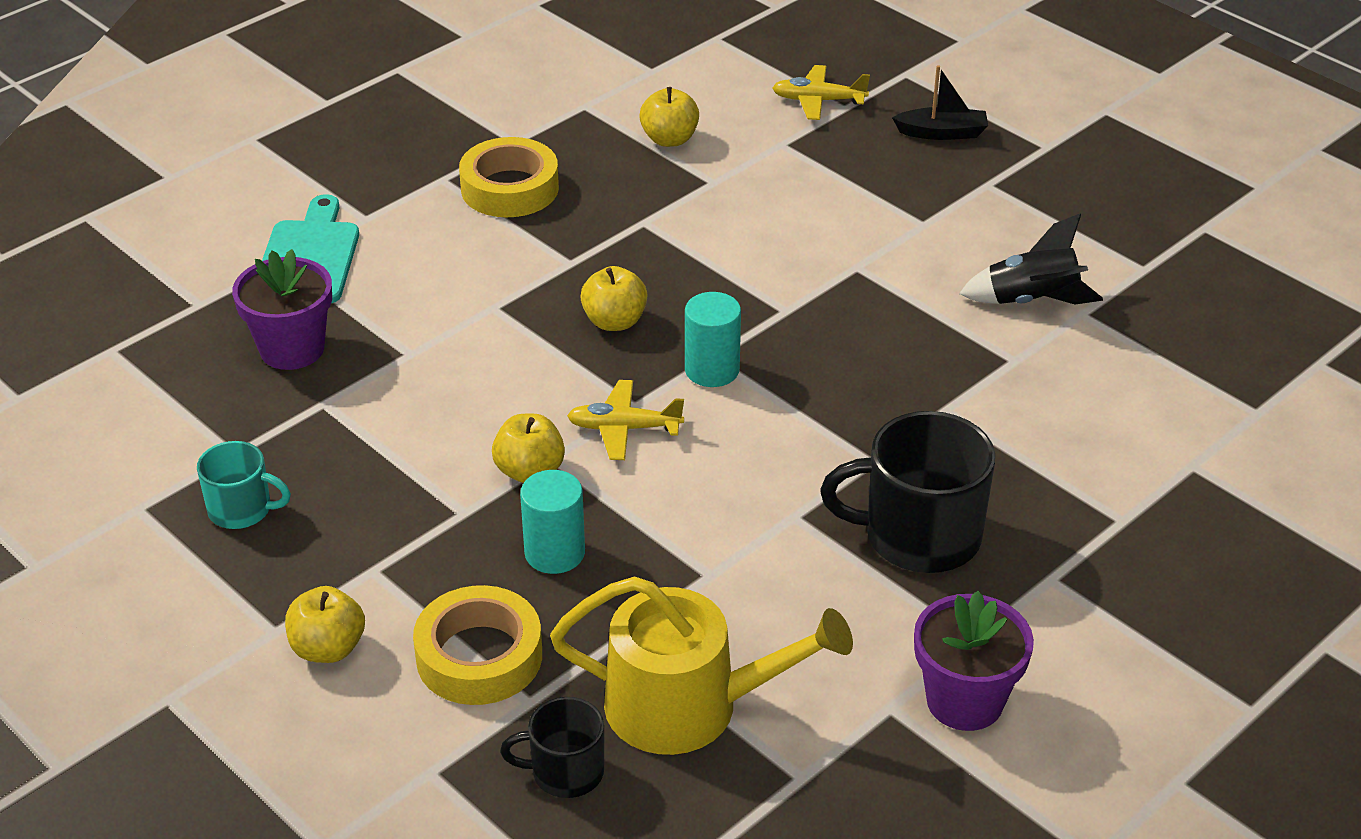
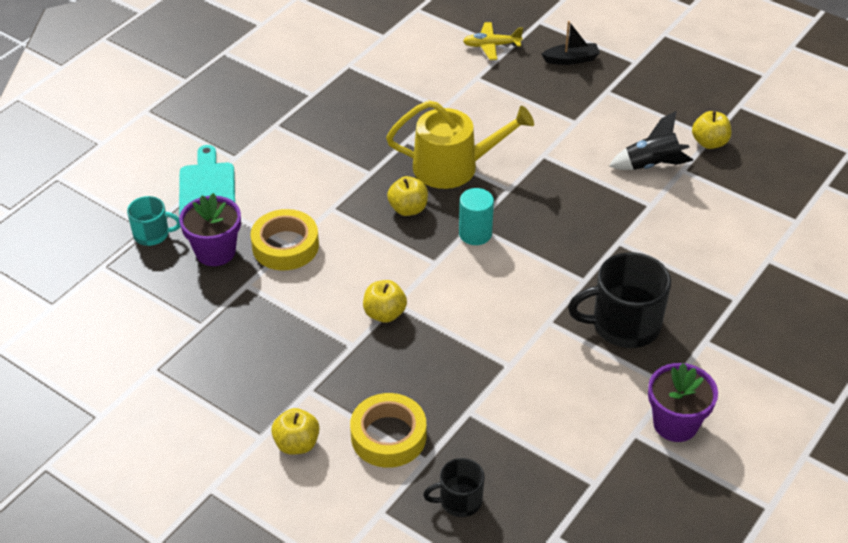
camera: 10 degrees left, 5 degrees up
(241, 510) = (217, 362): turquoise mug -> turquoise mug (152, 234)
(510, 188) = (318, 127): yellow tape -> yellow tape (285, 246)
(554, 553) = (414, 364): turquoise cylinder -> none
(624, 428) = (433, 278): yellow plane -> none
(669, 139) = (408, 82): yellow apple -> yellow apple (709, 143)
(688, 706) = (519, 449): yellow watering can -> yellow watering can (453, 166)

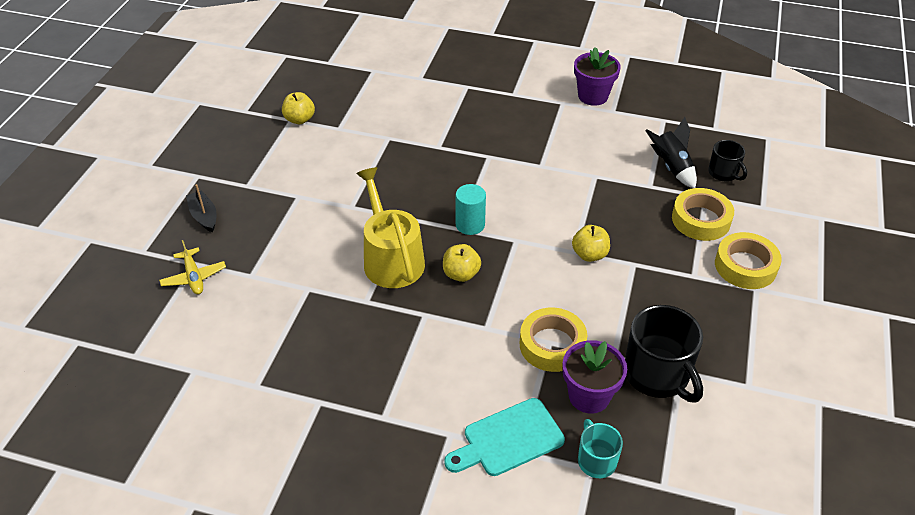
camera: 110 degrees left, 0 degrees up
(297, 444) = (745, 266): yellow apple -> yellow tape
(624, 325) = (521, 130): black mug -> black mug (657, 374)
(651, 165) = (340, 144): black rocket -> black rocket (671, 167)

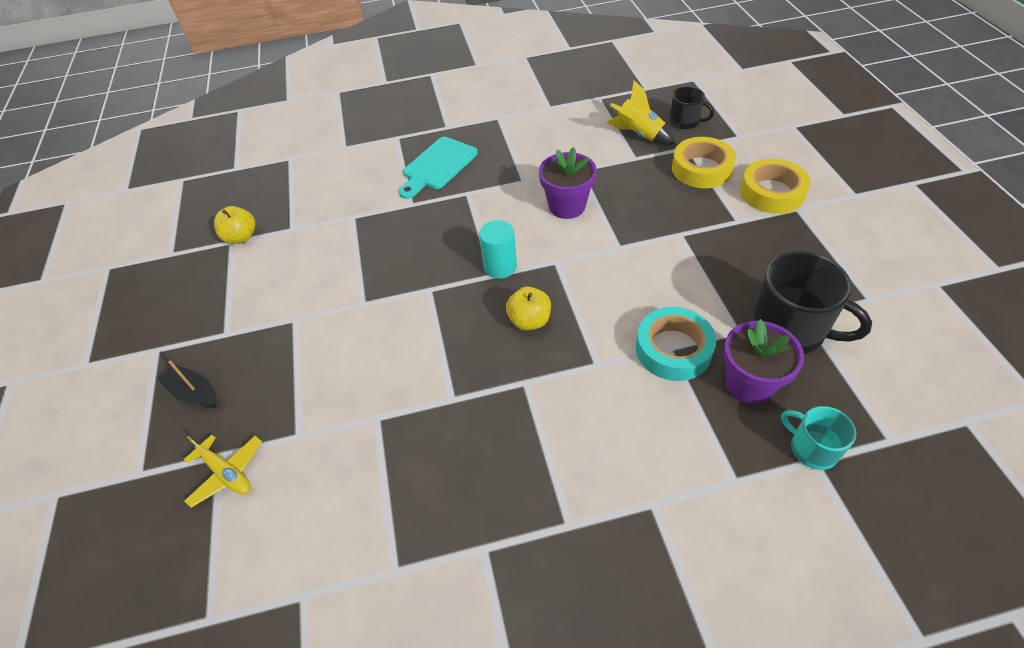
camera: 25 degrees left, 5 degrees up
(391, 259) = (445, 339): yellow watering can -> none
(508, 439) = (714, 474): turquoise cutting board -> turquoise cutting board (437, 166)
(552, 345) = (673, 349): yellow tape -> turquoise tape
(589, 254) = (634, 243): yellow apple -> none
(593, 96) = (521, 101): purple flower pot -> purple flower pot (567, 206)
(671, 167) = (639, 135): black rocket -> yellow rocket

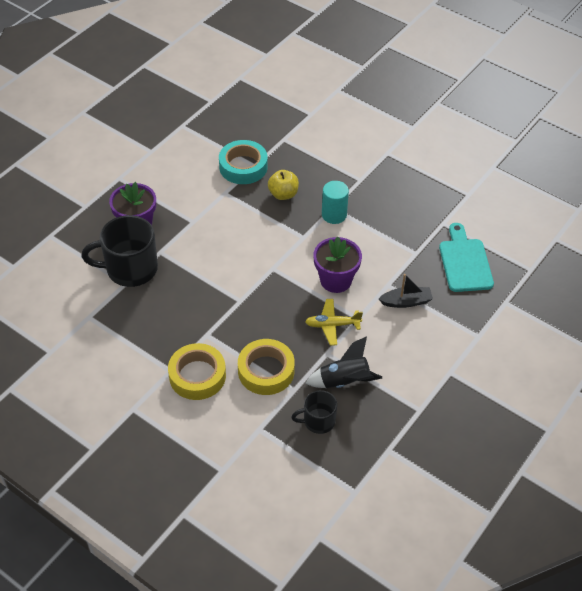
camera: 135 degrees right, 0 degrees up
(194, 393) = (410, 76): black boat -> black boat (406, 302)
(227, 473) = (349, 64): yellow plane -> yellow plane (332, 325)
(241, 237) = (514, 145): yellow apple -> none
(639, 135) = (344, 382): yellow rocket -> black rocket
(673, 349) = (189, 222): turquoise tape -> turquoise tape (243, 167)
(812, 448) = (88, 211): turquoise mug -> none

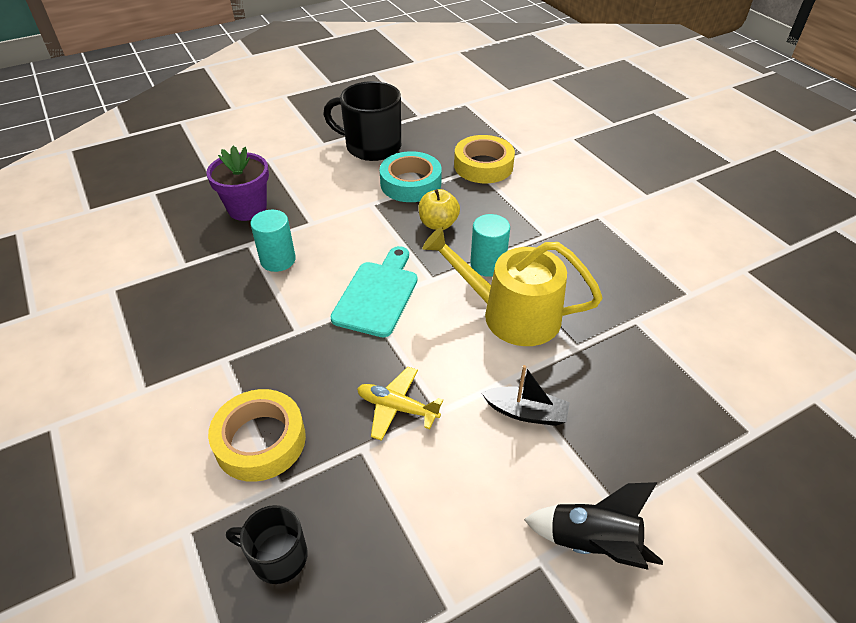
camera: 25 degrees right, 5 degrees down
(130, 269) = (201, 251): black mug -> black mug (372, 146)
(190, 257) = (278, 260): none -> turquoise cylinder
(197, 376) = (167, 411): yellow tape -> yellow tape (483, 166)
(335, 280) = (440, 347): purple flower pot -> none
(344, 382) = (360, 505): black rocket -> black rocket (592, 543)
(367, 244) = (511, 314): none -> yellow watering can
(465, 262) = (646, 384): turquoise cutting board -> turquoise cutting board (378, 295)

